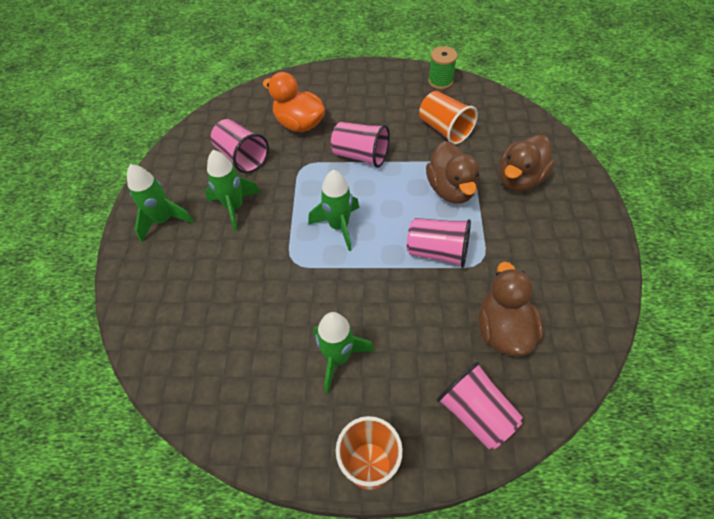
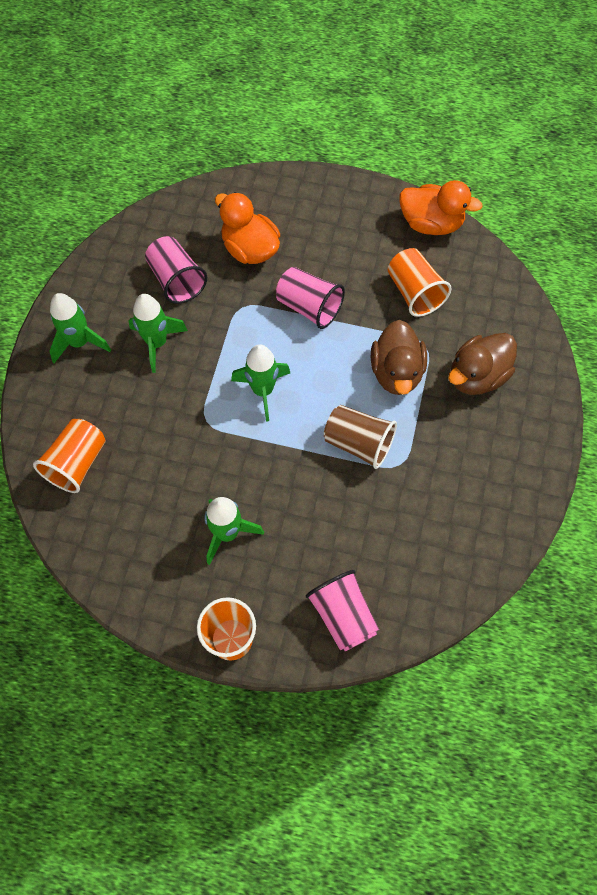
camera: 10 degrees right, 10 degrees up
(176, 324) = (77, 463): none -> orange cup
(437, 252) = (358, 443): pink cup -> brown cup
(440, 81) = (431, 223): green spool -> orange duck
(503, 329) = (397, 541): brown duck -> none

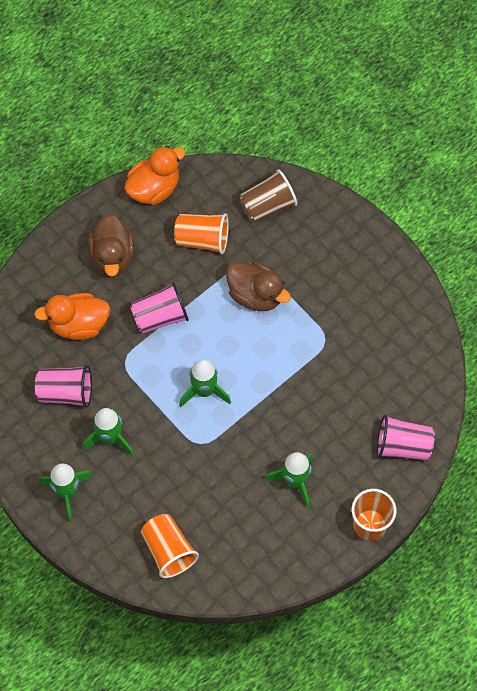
camera: 55 degrees left, 0 degrees up
(358, 443) = (290, 355): brown cup -> brown cup (267, 206)
(477, 376) = (297, 246): brown duck -> brown duck (113, 256)

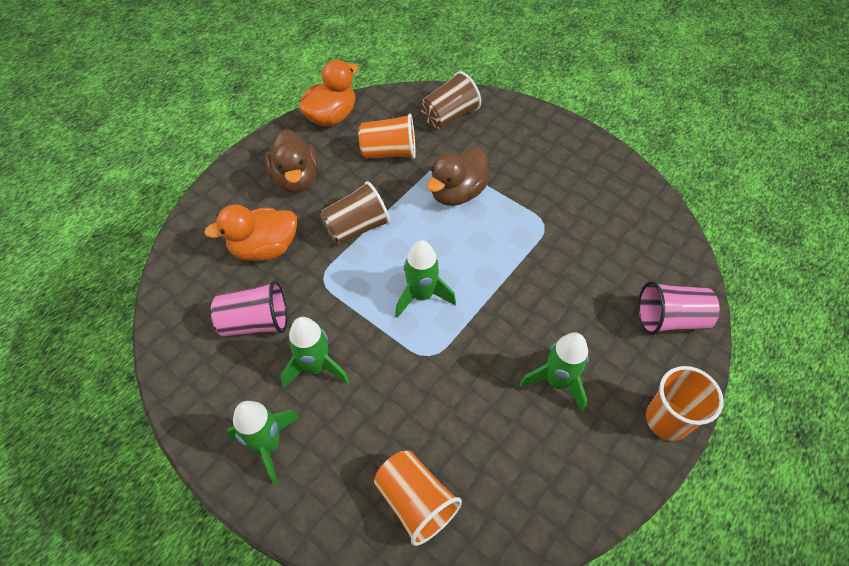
camera: 10 degrees left, 10 degrees down
(160, 317) = (356, 227): pink cup -> brown cup
(255, 295) = (457, 193): brown duck -> brown duck turned 105 degrees clockwise

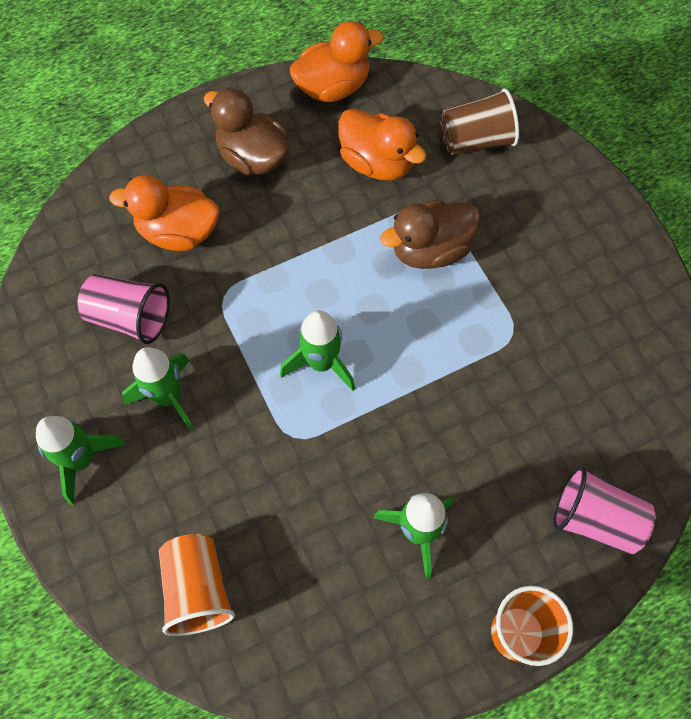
camera: 25 degrees right, 10 degrees up
(296, 179) = (252, 157): brown duck -> brown duck turned 120 degrees clockwise
(356, 227) = (291, 247): brown cup -> none
(389, 152) = (377, 163): orange cup -> orange duck

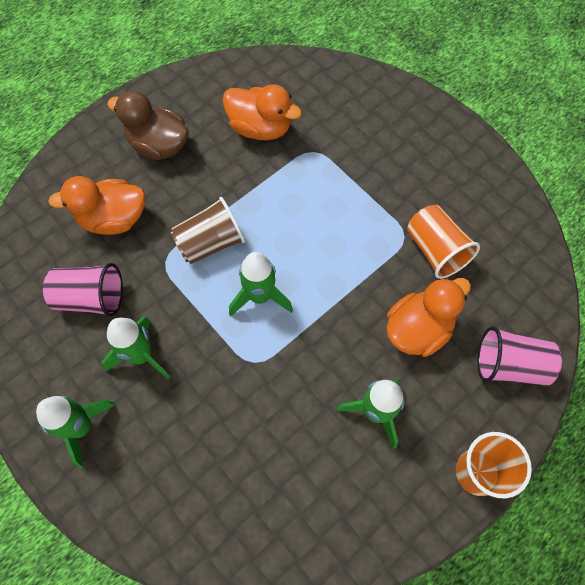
camera: 15 degrees left, 0 degrees up
(197, 589) = (209, 509): orange cup -> orange cup (435, 250)
(333, 87) = (208, 77): orange duck -> orange duck (418, 329)
(430, 250) = (321, 186): brown duck -> none
(476, 140) = (332, 94): brown cup -> brown cup (210, 243)

